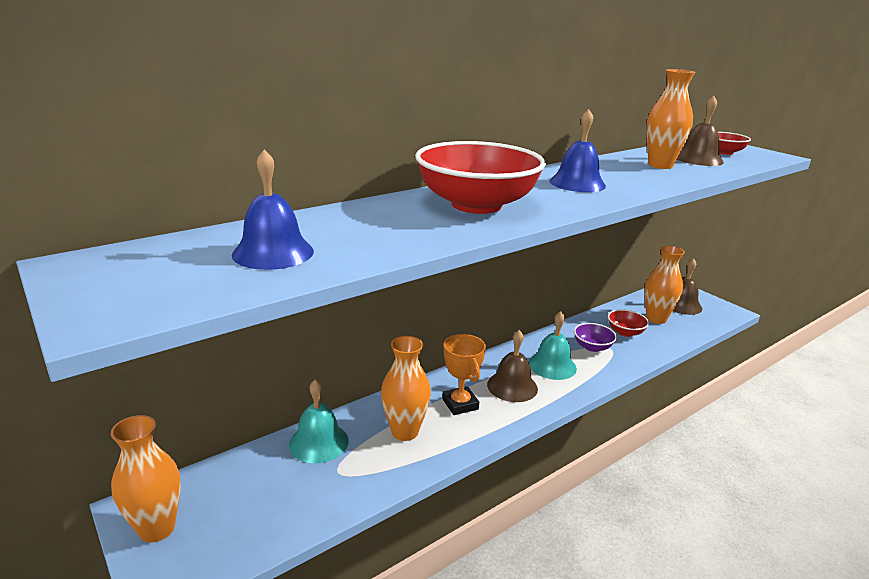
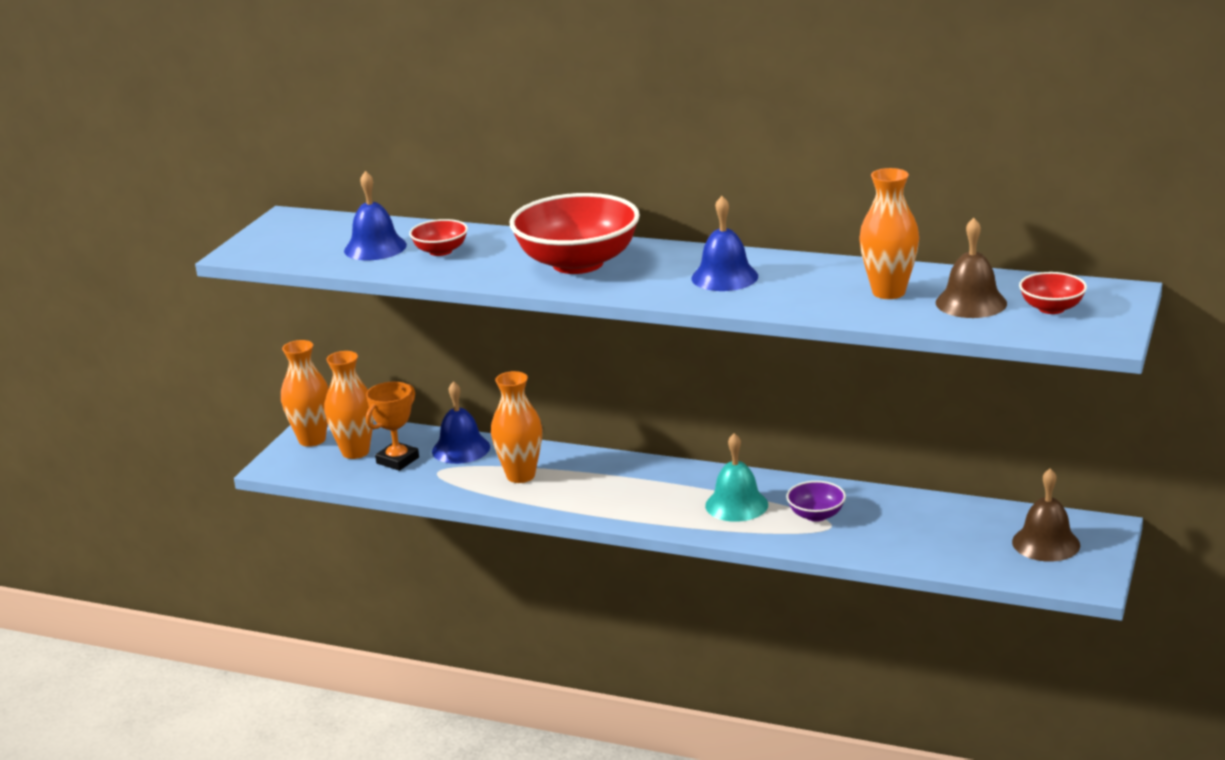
camera: 60 degrees right, 0 degrees up
(319, 442) = (461, 449): turquoise bell -> blue bell
(460, 404) = (595, 483): orange trophy -> orange trophy (397, 460)
(512, 386) = (663, 497): brown bell -> none
(625, 332) = (889, 525): red bowl -> red bowl (440, 251)
(656, 319) = (965, 535): orange vase -> orange vase (355, 452)

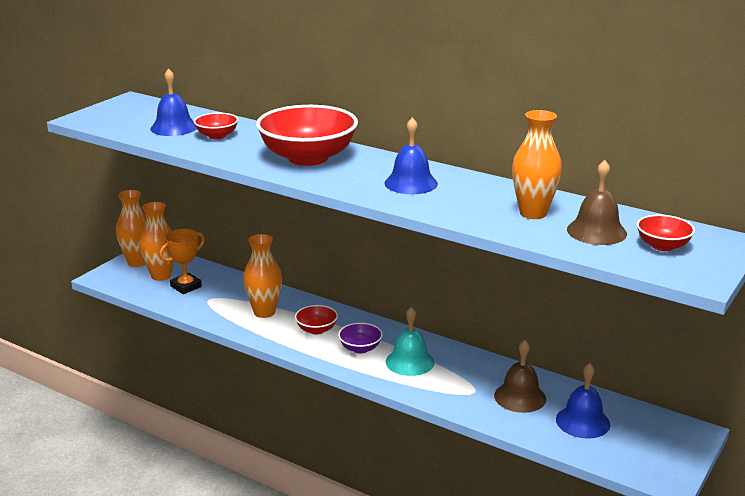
camera: 10 degrees right, 0 degrees up
(461, 449) = (233, 285): blue bell -> blue bell (582, 421)
(600, 486) = (316, 330): none -> red bowl
(816, 515) = (466, 380): purple bowl -> purple bowl (360, 348)
(1046, 543) = (641, 437): brown bell -> brown bell (520, 397)

